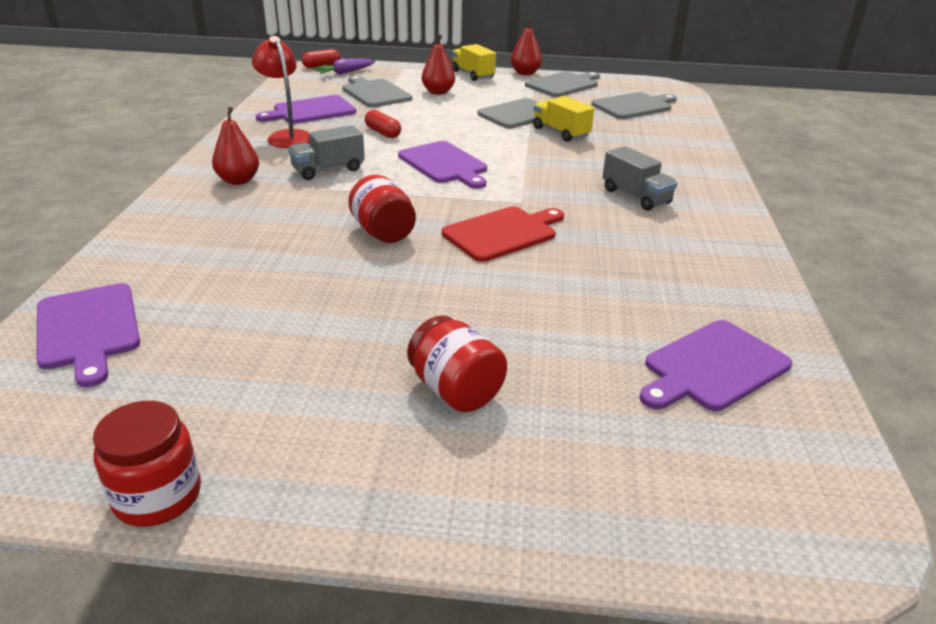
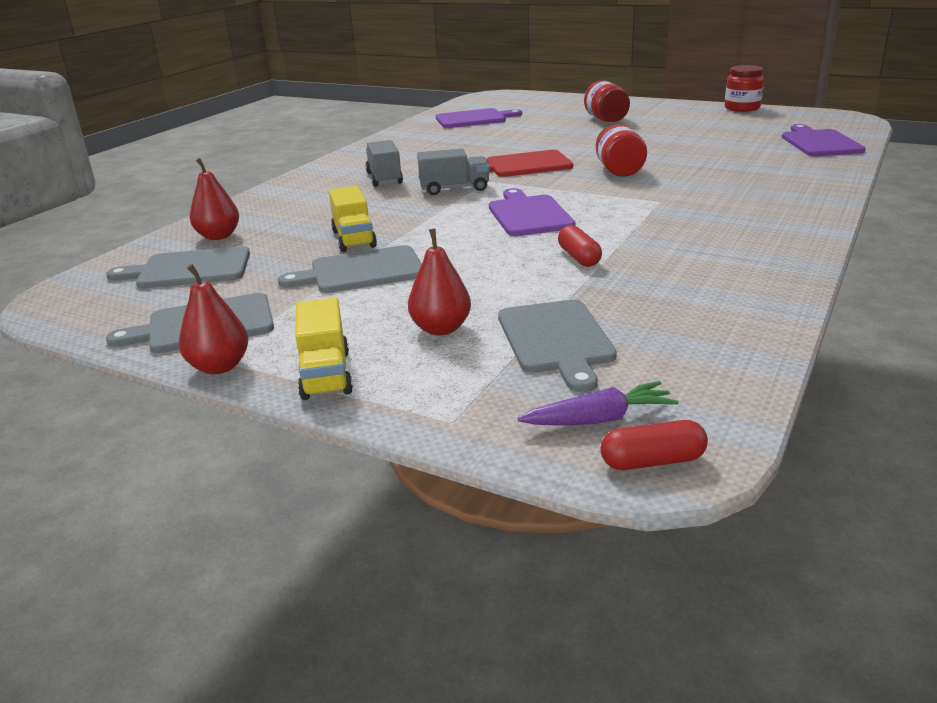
camera: 155 degrees left, 5 degrees down
(238, 181) = (760, 215): red pear -> red pear (218, 236)
(287, 136) = (714, 263): red lamp -> none
(311, 111) = (680, 306): purple cutting board -> none
(328, 170) = (660, 218): grey truck -> grey truck (454, 189)

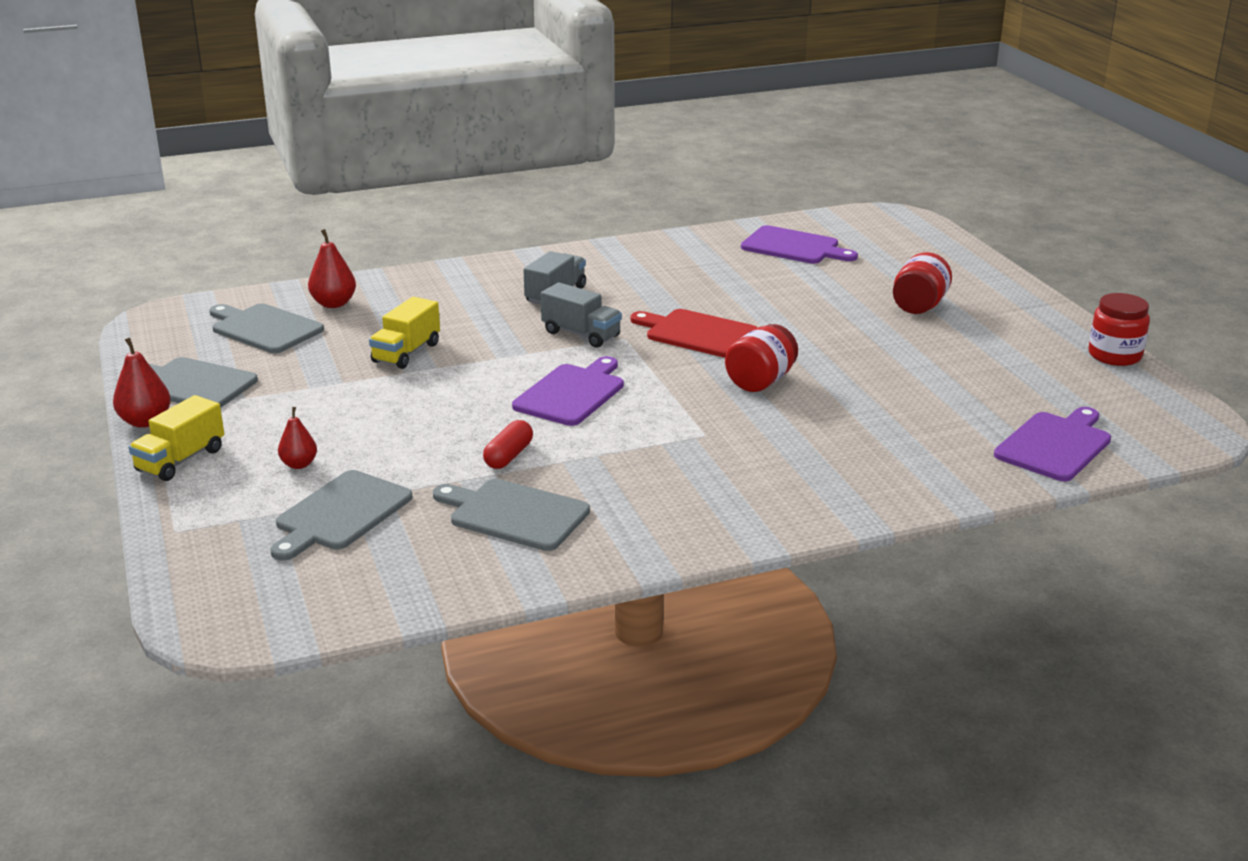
camera: 40 degrees right, 0 degrees up
(361, 271) = (352, 387): grey cutting board -> grey cutting board (514, 514)
(441, 329) = (299, 464): red pear -> red pear, size x0.67
(599, 419) = (242, 580): purple carrot -> none
(652, 461) = (210, 620): red capsule -> none

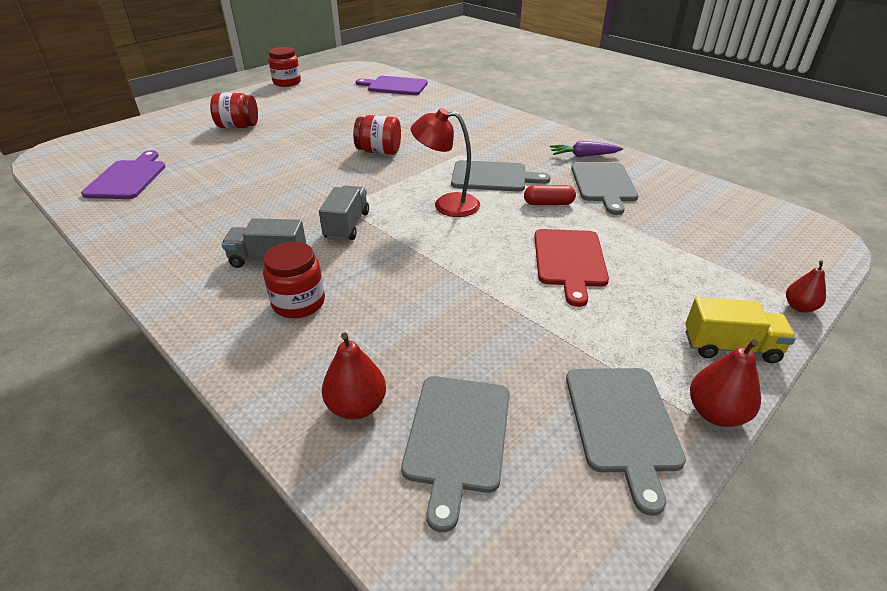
camera: 115 degrees left, 10 degrees up
(299, 464) = (656, 280): red pear -> red pear (799, 307)
(340, 514) = (681, 239): grey cutting board -> grey cutting board (493, 177)
(406, 353) = (440, 301): yellow truck -> none
(474, 299) = (299, 303): none -> red jar
(571, 393) = (447, 204): purple cutting board -> red lamp
(615, 533) = (583, 156): none -> purple carrot
(697, 333) = (318, 183): red cutting board -> red cutting board (569, 261)

